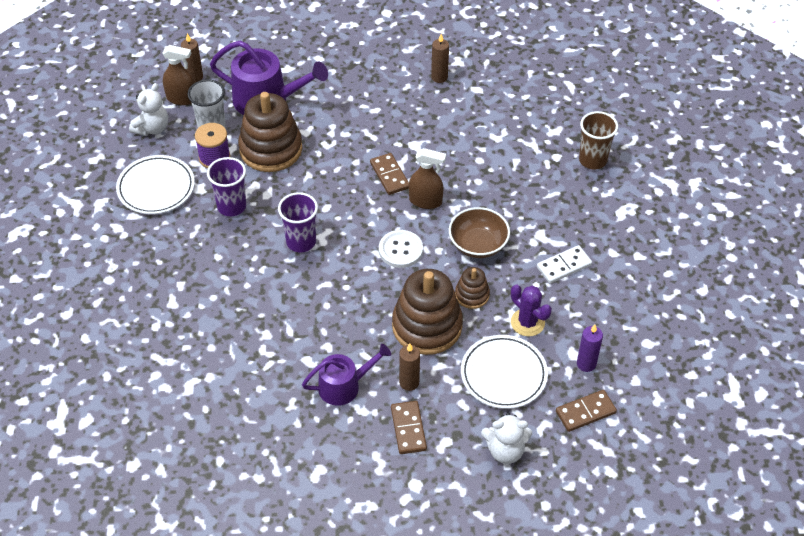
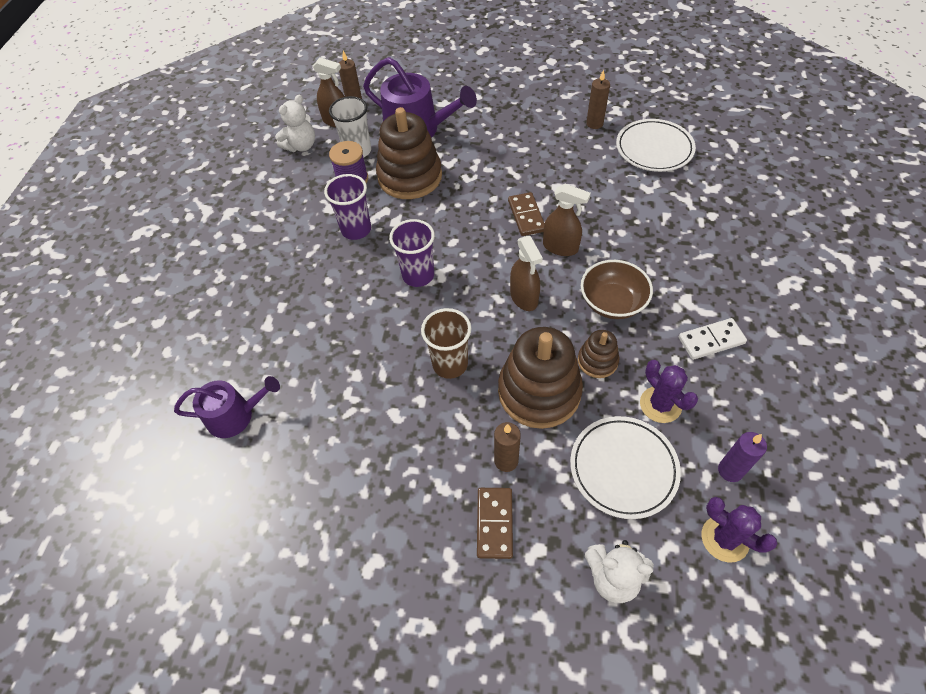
camera: 15 degrees right, 5 degrees up
(156, 188) = (287, 202): white plate -> white plate (654, 149)
(344, 386) = (428, 453): purple watering can -> purple watering can (235, 415)
(400, 250) = (524, 297): white button -> brown spray bottle
(585, 412) = (724, 539): brown domino -> purple cactus
(592, 160) = (754, 223): brown cup -> brown cup (450, 364)

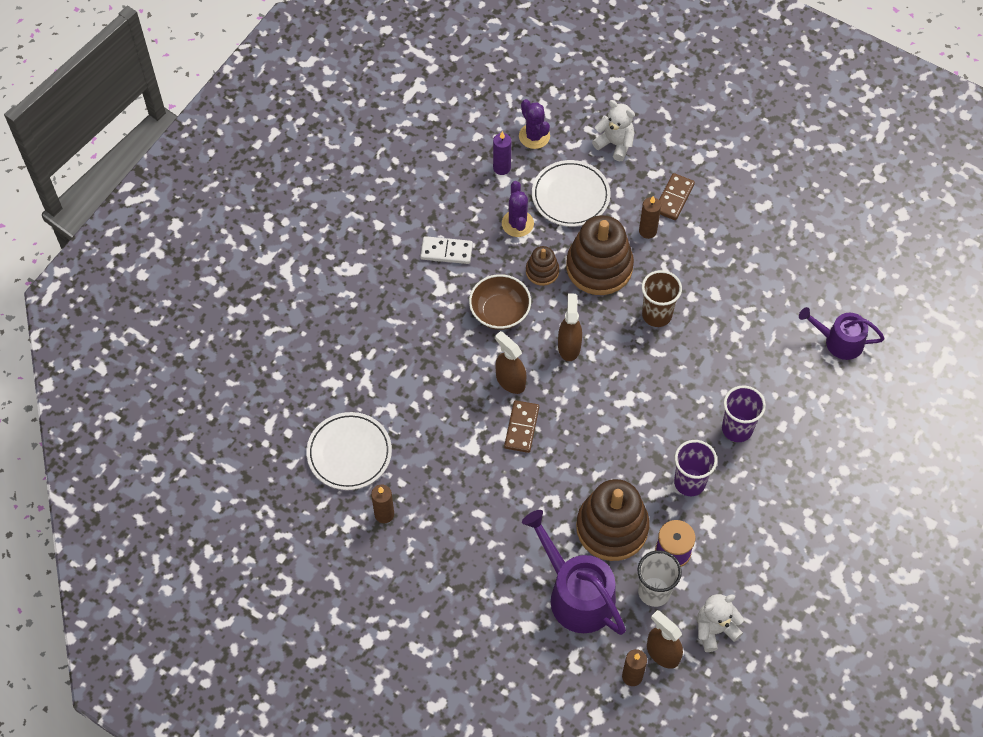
camera: 160 degrees left, 5 degrees up
(418, 275) = (650, 406): purple cup -> purple cup (737, 429)

